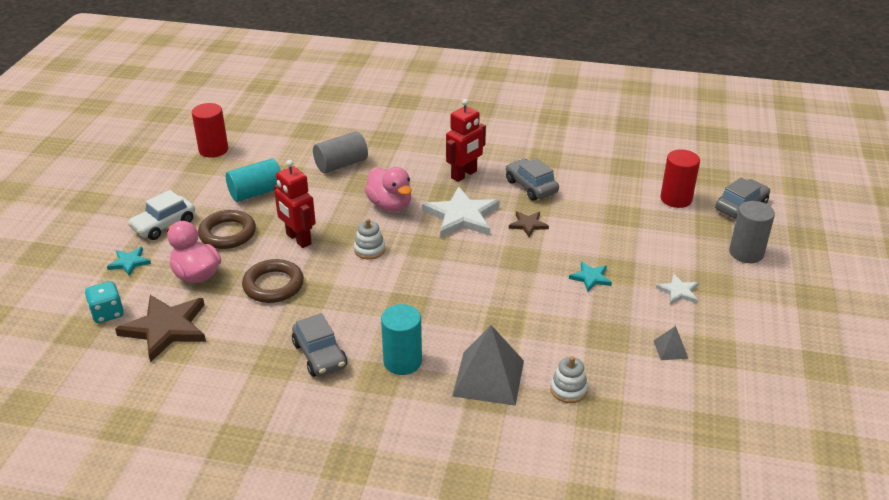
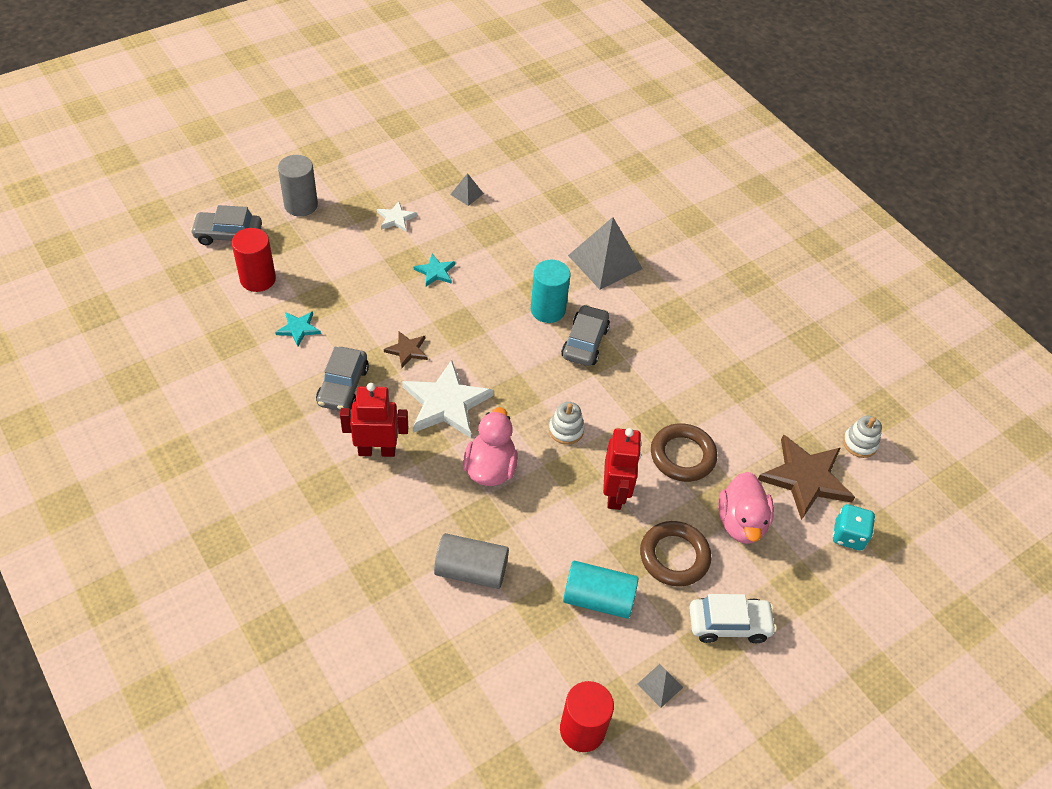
camera: 140 degrees left, 15 degrees up
(129, 262) = (795, 591): turquoise star -> turquoise star (298, 329)
(185, 183) = (660, 685): none -> grey pyramid
(320, 355) = (702, 362): grey car -> grey car (585, 342)
(402, 361) = (648, 314): turquoise cylinder -> turquoise cylinder (548, 310)
(568, 390) = (565, 220): white stacking toy -> white stacking toy (860, 443)

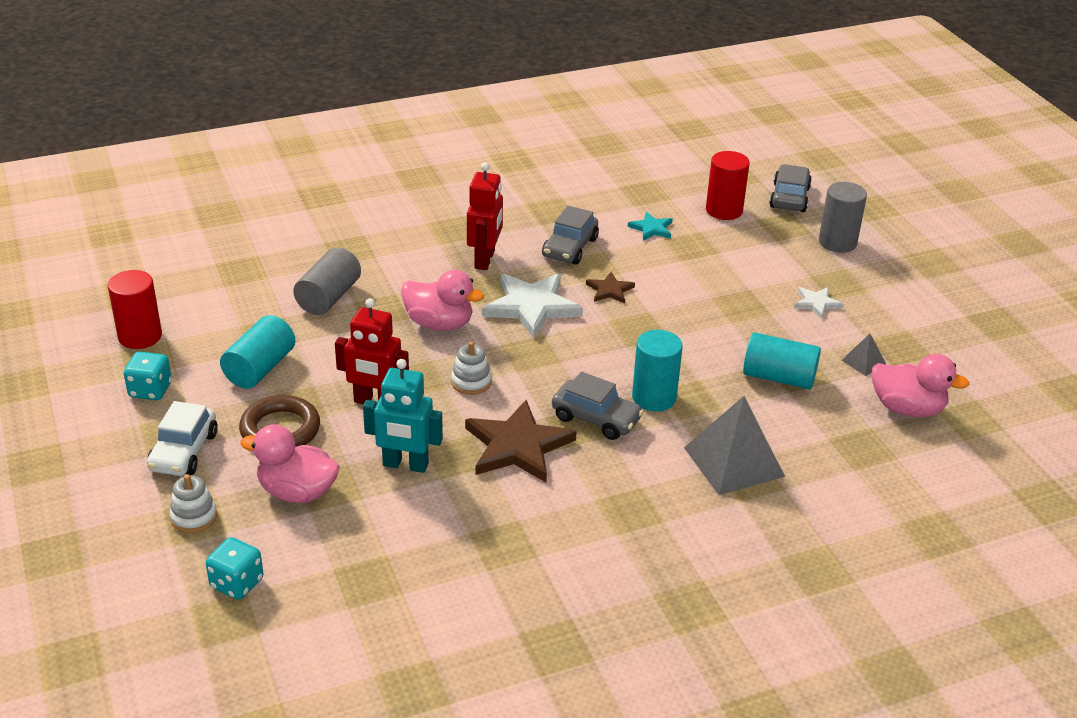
camera: 105 degrees right, 15 degrees down
(343, 386) = (570, 248): grey car -> grey car turned 90 degrees counterclockwise
(435, 272) = (726, 322): turquoise star -> none
(500, 239) = (779, 377): none -> turquoise cylinder
(515, 174) = (907, 409): none -> pink duck
(660, 685) = (150, 390): grey pyramid -> turquoise dice
(682, 456) = (405, 465): brown ring -> turquoise robot
(805, 478) = (332, 567): brown star -> brown star (517, 446)
(860, 443) = (364, 640): white stacking toy -> white stacking toy (194, 517)

